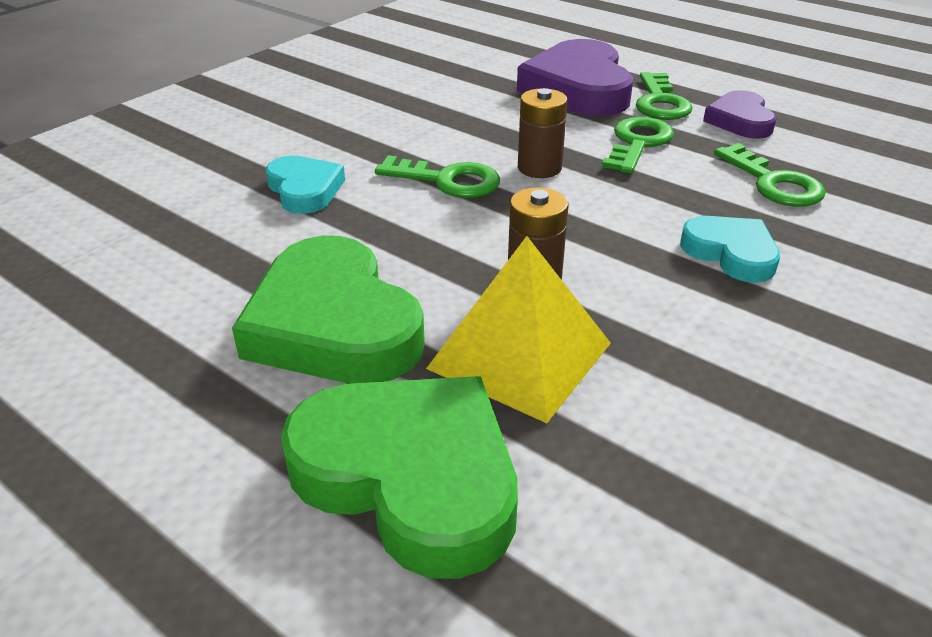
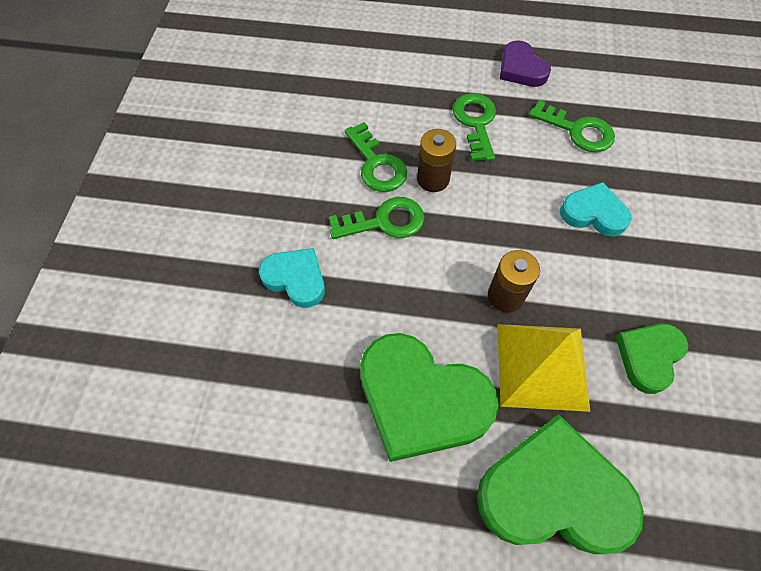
camera: 30 degrees left, 25 degrees up
(578, 88) = (396, 72): purple heart -> none
(660, 102) = (460, 67): green key -> green key (377, 164)
(691, 407) = (648, 357): none -> green heart

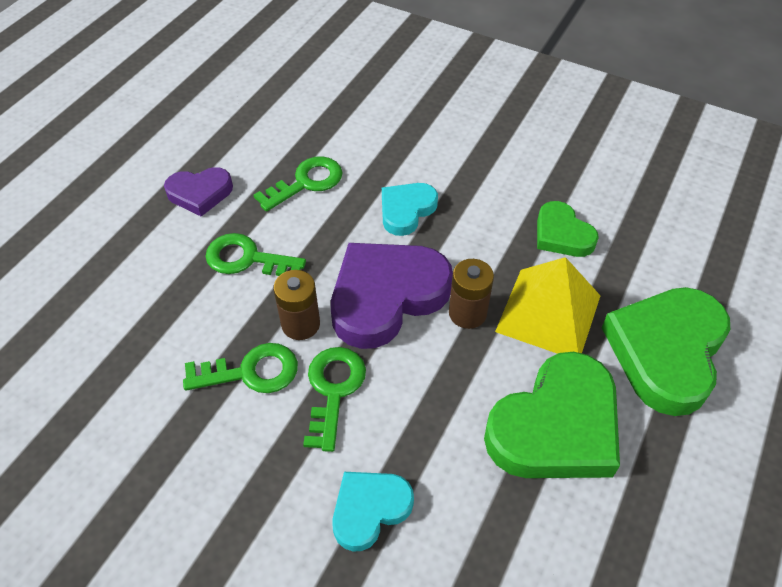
camera: 70 degrees left, 10 degrees down
(490, 228) = (386, 296): none -> purple heart

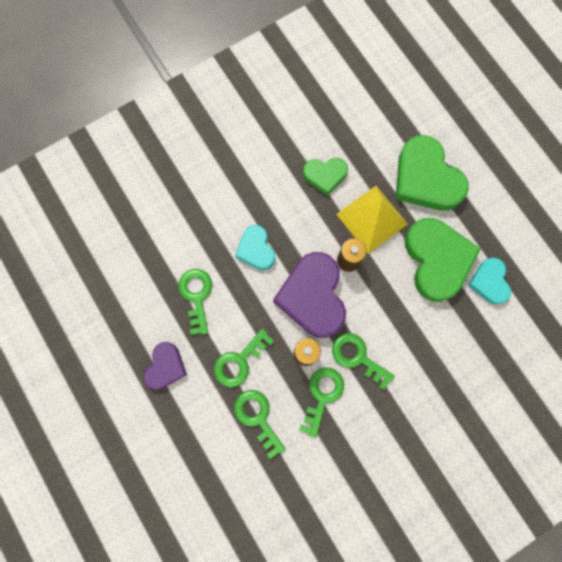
camera: 60 degrees left, 25 degrees up
(180, 311) = (257, 417): none -> green key
(369, 509) = (433, 374): turquoise heart -> turquoise heart (489, 282)

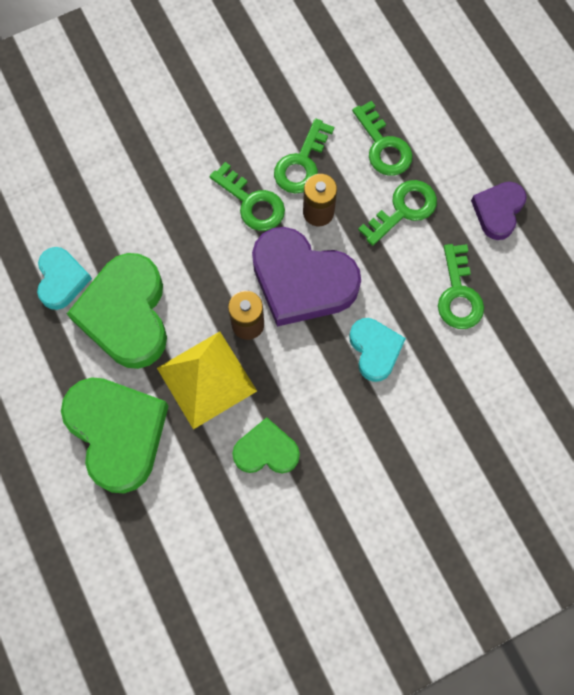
camera: 175 degrees left, 5 degrees down
(313, 296) = (302, 280): purple heart -> purple heart turned 120 degrees clockwise

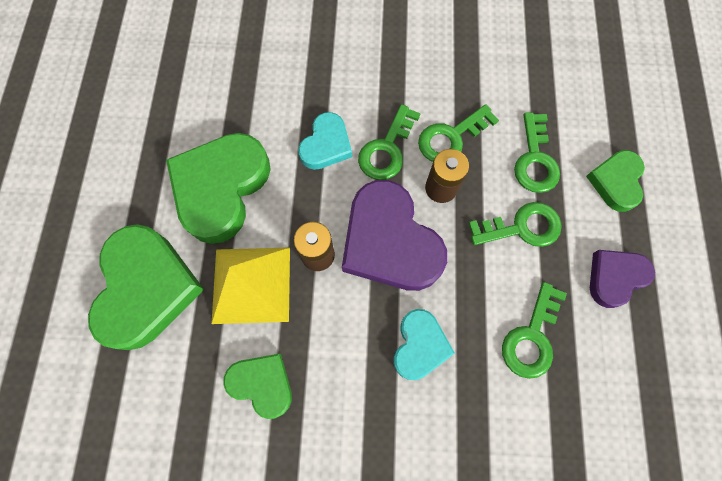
camera: 30 degrees right, 0 degrees up
(62, 280) = (189, 131): turquoise heart -> turquoise heart (326, 145)
(252, 203) = (387, 149): green key -> green key turned 45 degrees clockwise
(459, 131) = (615, 182): none -> green heart

